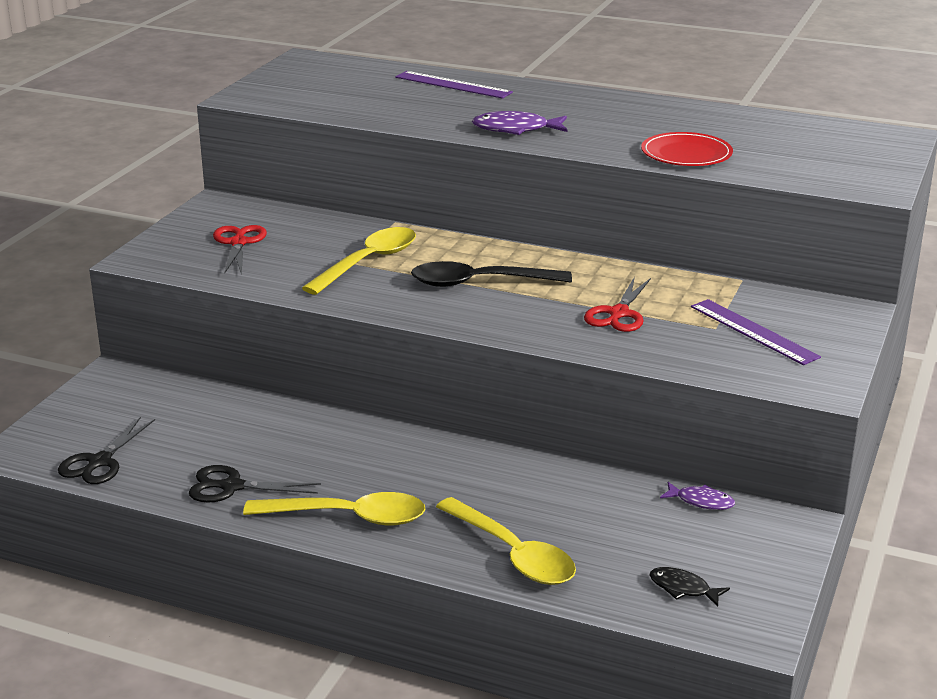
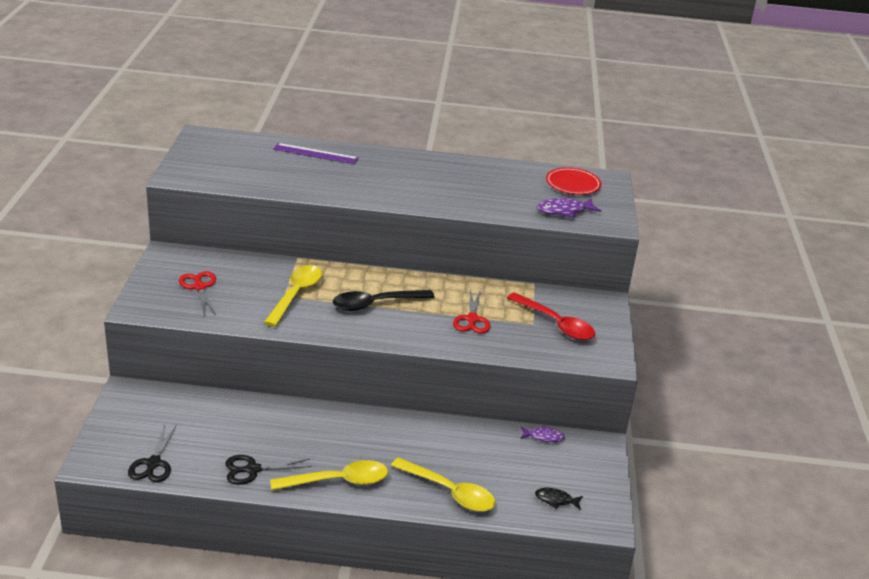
camera: 20 degrees left, 5 degrees up
(515, 129) = (376, 192): purple fish -> purple fish (564, 211)
(686, 154) = (492, 205): red plate -> red plate (573, 184)
(753, 331) = (556, 324): purple ruler -> red spoon

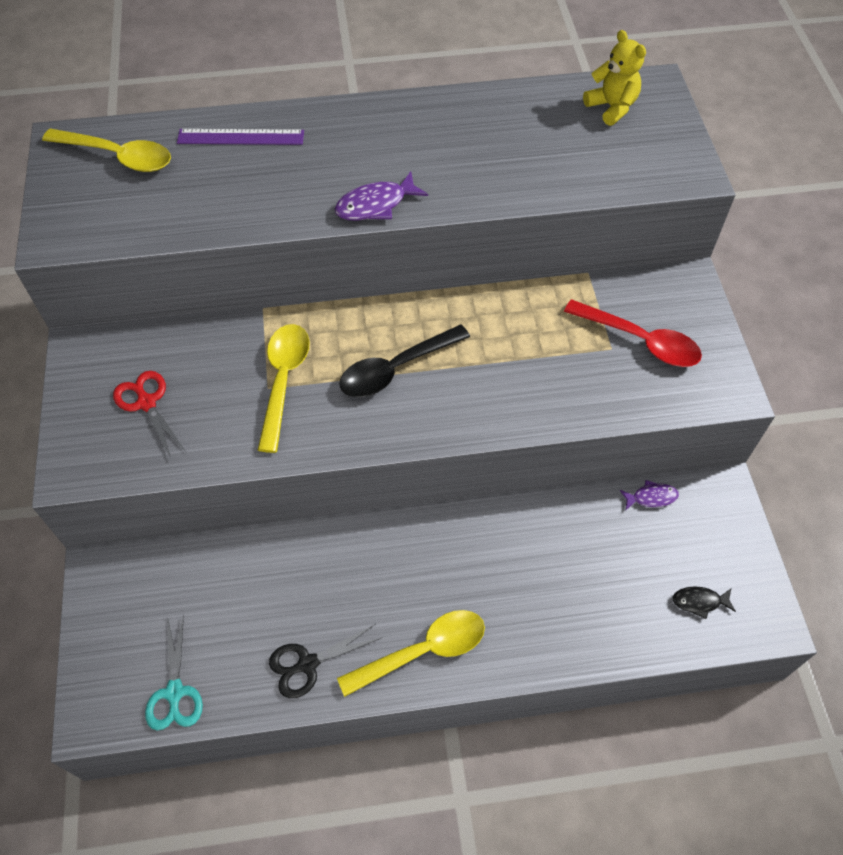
camera: 10 degrees left, 25 degrees up
(153, 464) = (174, 693): black scissors -> turquoise scissors
(450, 492) = (567, 627): yellow spoon -> yellow spoon (118, 156)
(472, 319) = (531, 363): red scissors -> none
(564, 211) = (619, 165): purple fish -> purple fish (375, 205)
(573, 184) = (612, 107): red plate -> yellow teddy bear

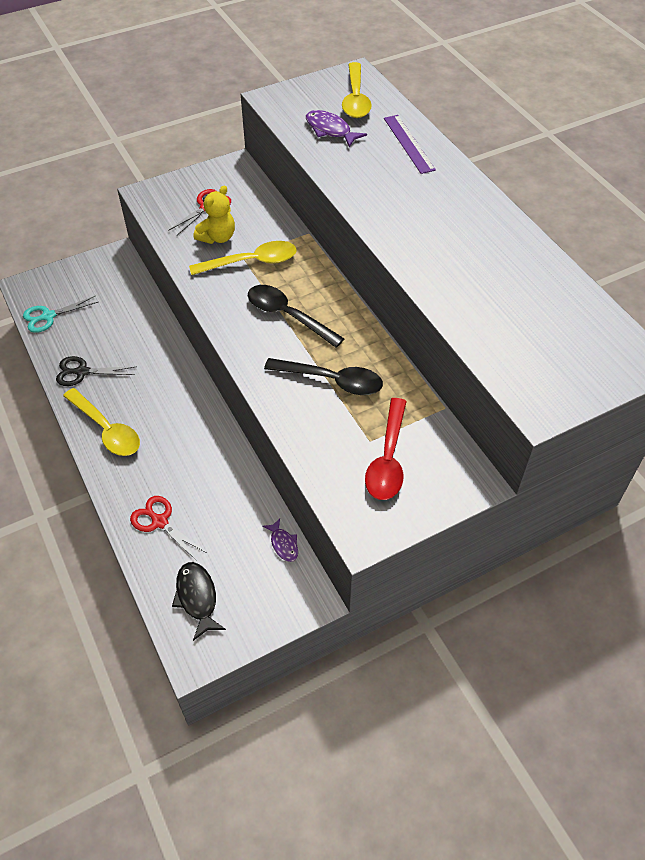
camera: 70 degrees right, 5 degrees down
(307, 664) = (82, 372): black scissors -> black scissors turned 45 degrees counterclockwise
(375, 205) = (382, 226): purple fish -> purple fish (330, 130)
(515, 356) = (332, 381): none -> black spoon
(586, 618) = (159, 521): none -> red scissors
(612, 107) = (589, 337): yellow teddy bear -> yellow teddy bear (217, 237)
(699, 602) = (197, 598): black fish -> black fish, size x1.56

